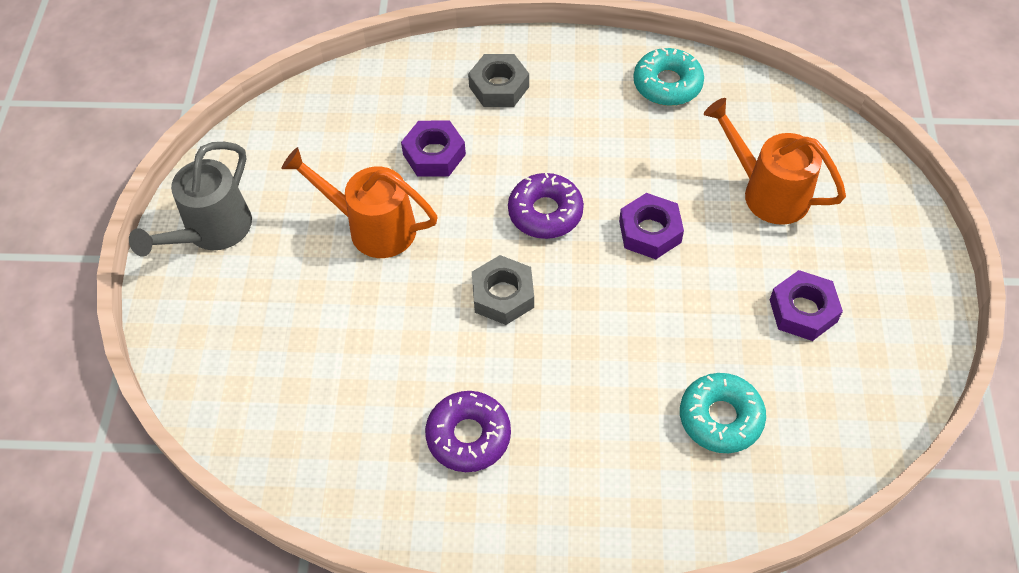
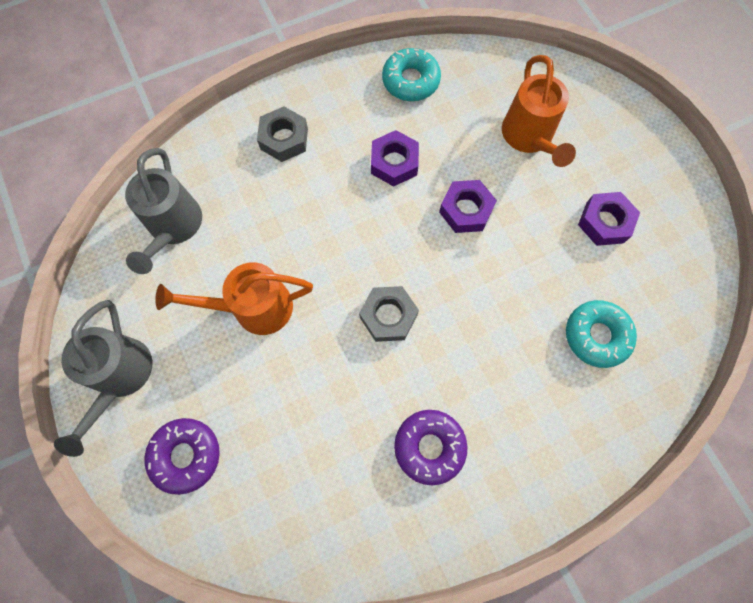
camera: 30 degrees left, 15 degrees up
(341, 123) = (173, 228): none -> grey watering can
(434, 154) = (266, 221): purple nut -> purple nut (394, 162)
(545, 212) = (381, 231): purple donut -> purple donut (186, 455)
(767, 191) = (529, 138): orange watering can -> orange watering can turned 105 degrees counterclockwise

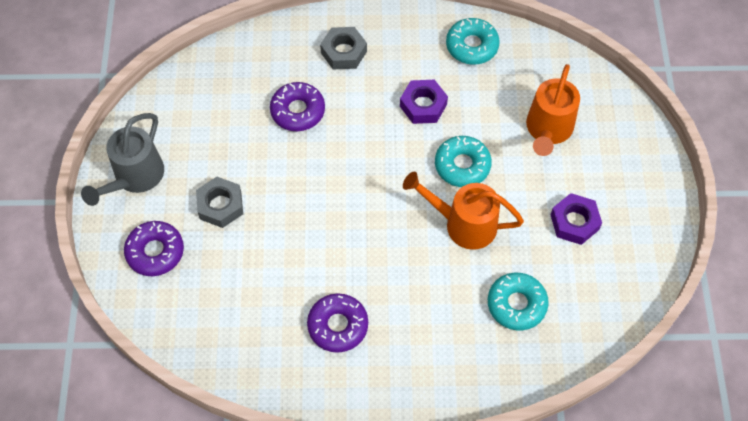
camera: 25 degrees right, 10 degrees down
(173, 228) = (224, 86): grey watering can -> none
(253, 308) = (255, 169): orange watering can -> orange watering can (462, 223)
(267, 223) = (298, 111): none -> purple donut
(388, 316) = (356, 219): grey nut -> grey nut (220, 205)
(466, 210) = (462, 165): purple nut -> turquoise donut

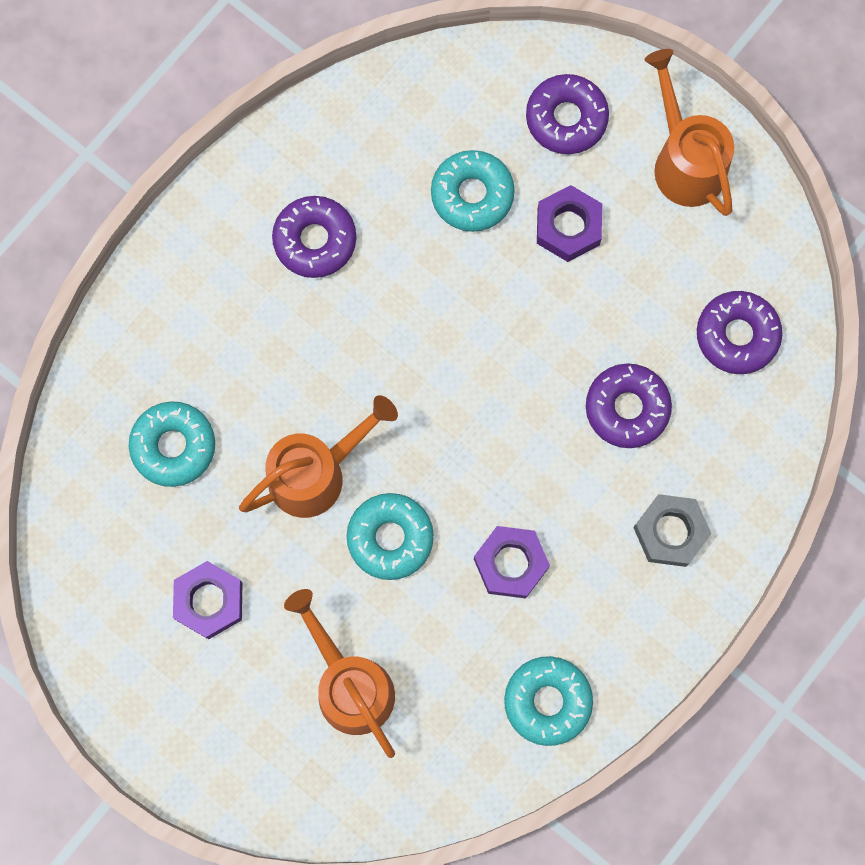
camera: 130 degrees right, 15 degrees up
(134, 178) = (684, 160): grey watering can -> orange watering can
(216, 90) = (737, 335): none -> purple donut
(220, 205) = (568, 227): grey nut -> purple nut
(241, 265) = (472, 195): none -> turquoise donut

